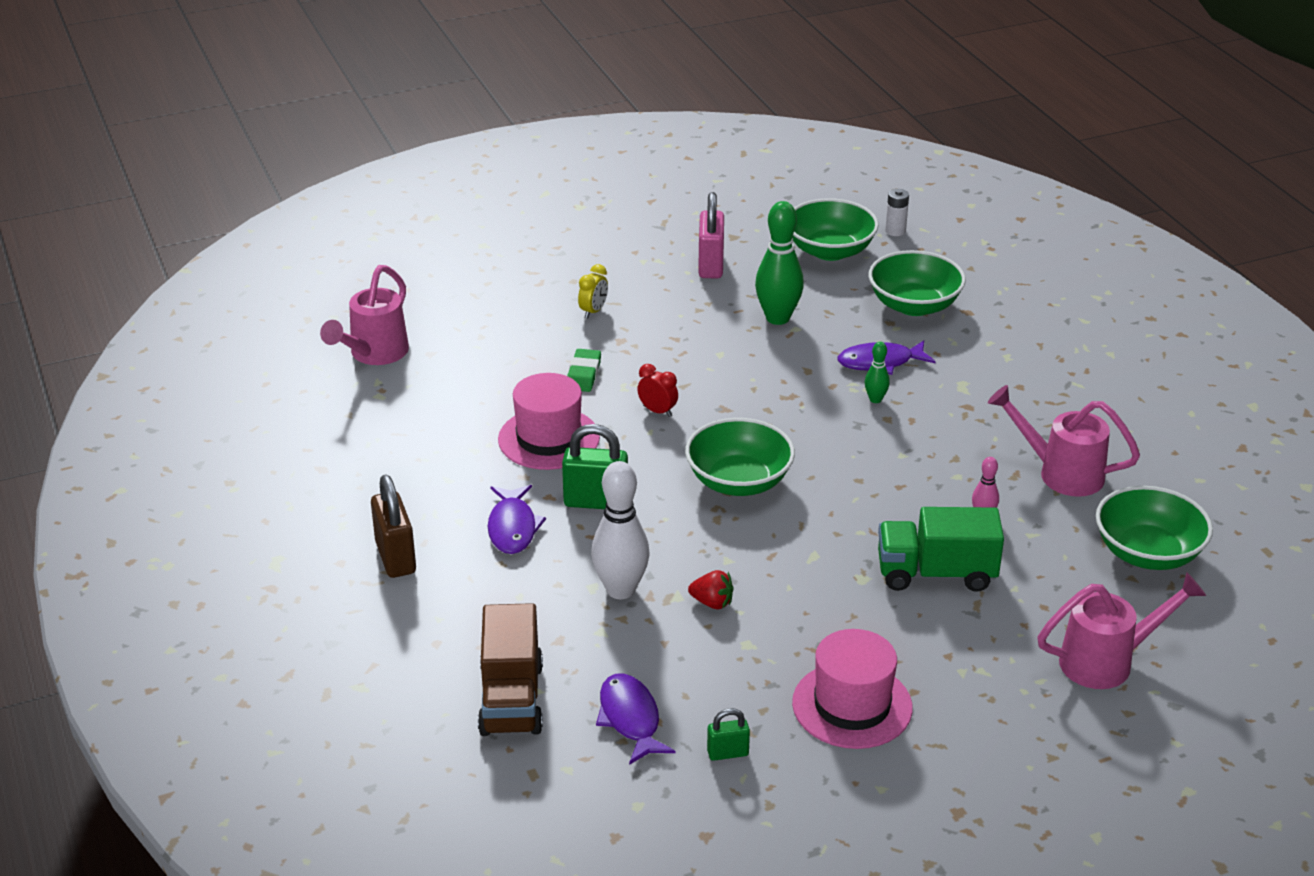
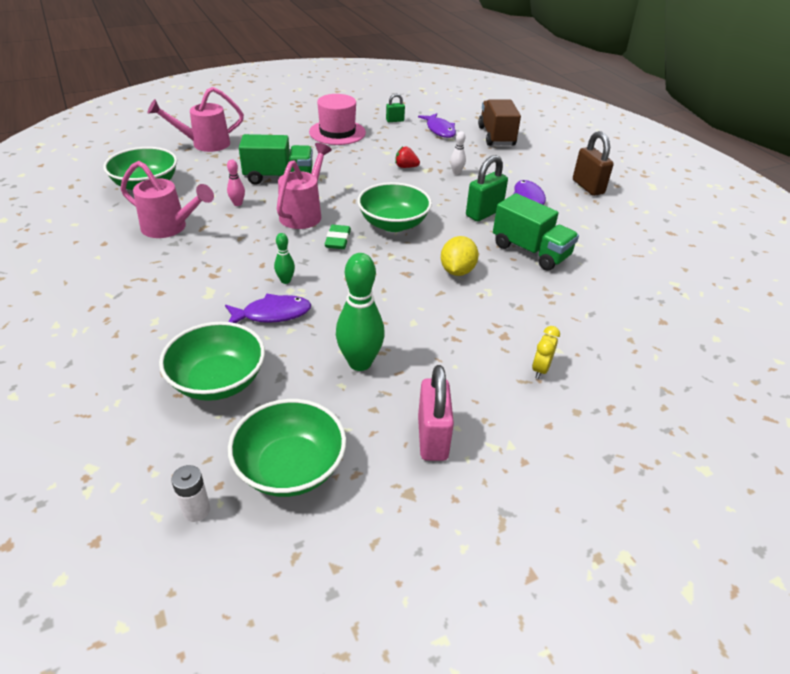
camera: 175 degrees right, 5 degrees up
(373, 354) = (709, 319): pink watering can -> pink watering can (304, 213)
(549, 438) = (530, 251): pink hat -> green truck
(583, 374) = (525, 301): green eraser -> green eraser (338, 240)
(596, 502) = (484, 213): green padlock -> green padlock turned 45 degrees counterclockwise
(621, 590) = (456, 172): white bowling pin -> white bowling pin, size x0.49
(657, 411) = (457, 271): red clock -> yellow lemon

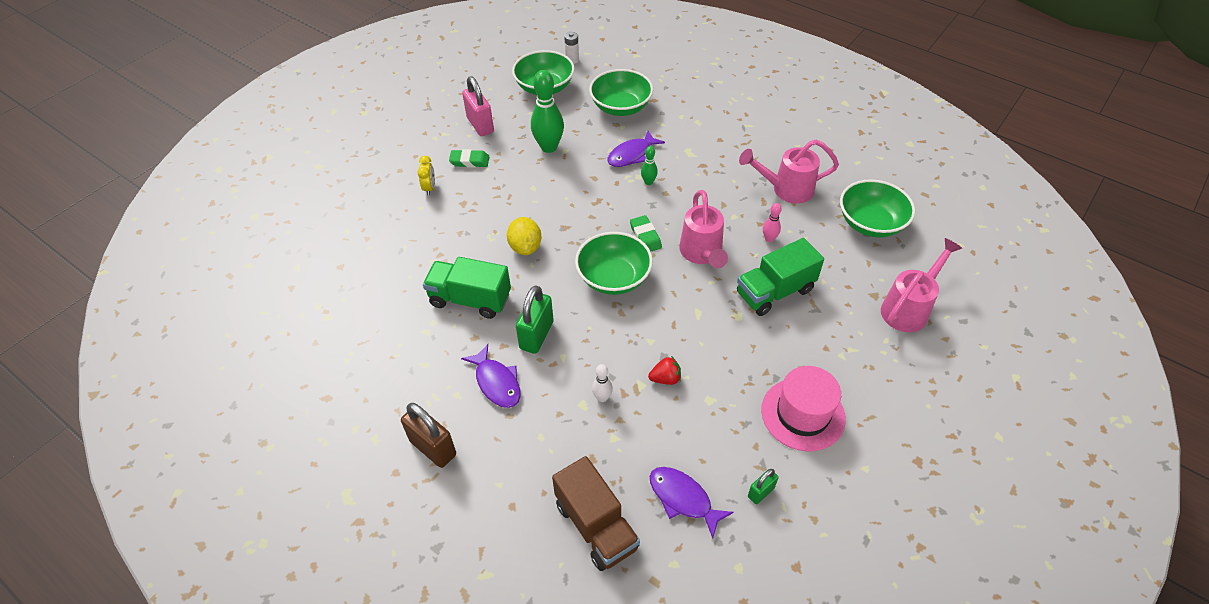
camera: 155 degrees right, 10 degrees up
(474, 385) = (469, 161): none -> green eraser

